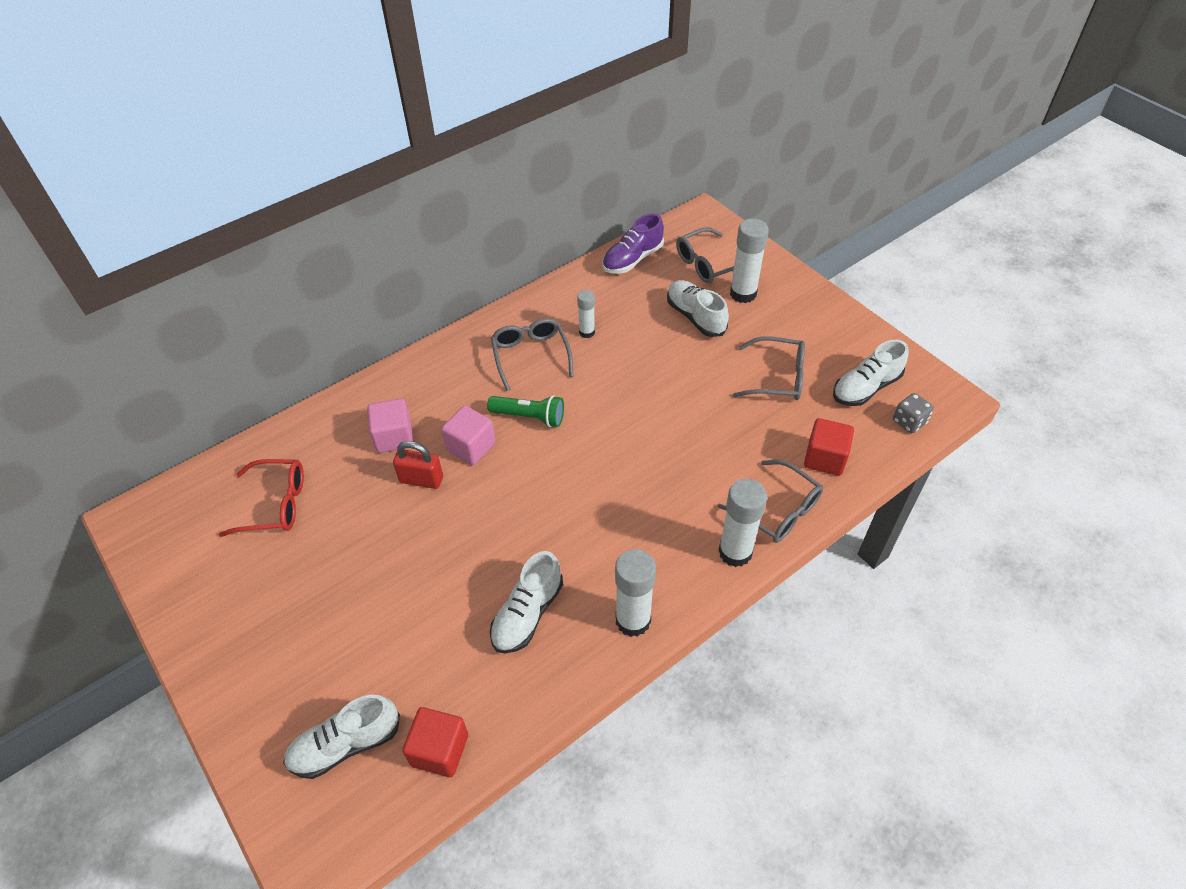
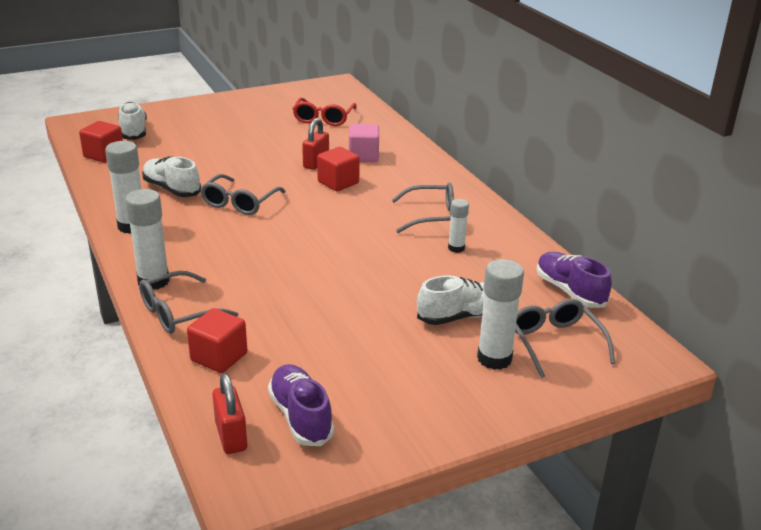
camera: 100 degrees right, 20 degrees down
(471, 447) = (338, 183): pink cube -> red cube
(529, 417) = (358, 209): green flashlight -> none
(777, 377) = (346, 353): grey glasses -> grey glasses (239, 203)
(866, 388) = (300, 417): white shoe -> purple shoe
(909, 422) = (231, 436): grey dice -> red padlock

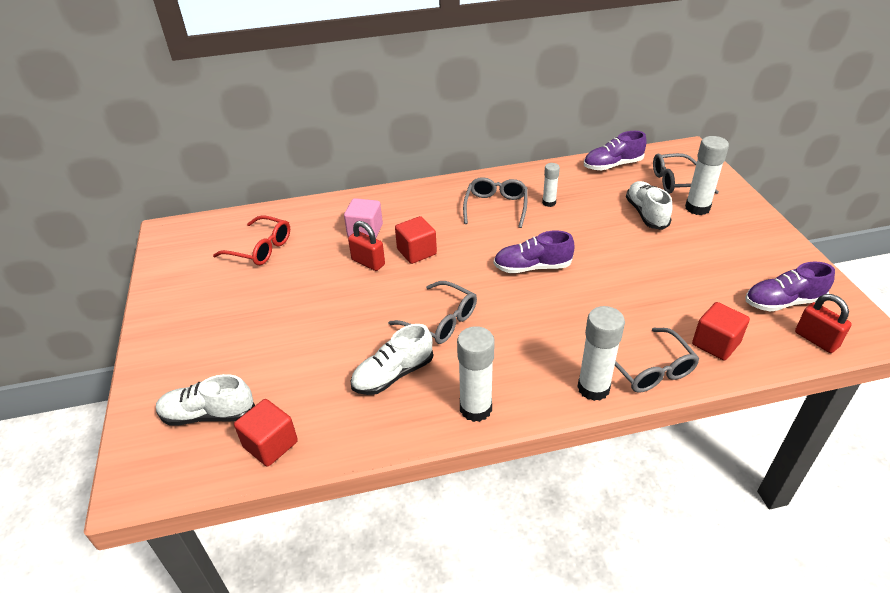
camera: 75 degrees left, 10 degrees up
(231, 436) = (816, 340): red padlock -> red padlock turned 60 degrees clockwise
(329, 243) = (532, 267): none -> purple shoe

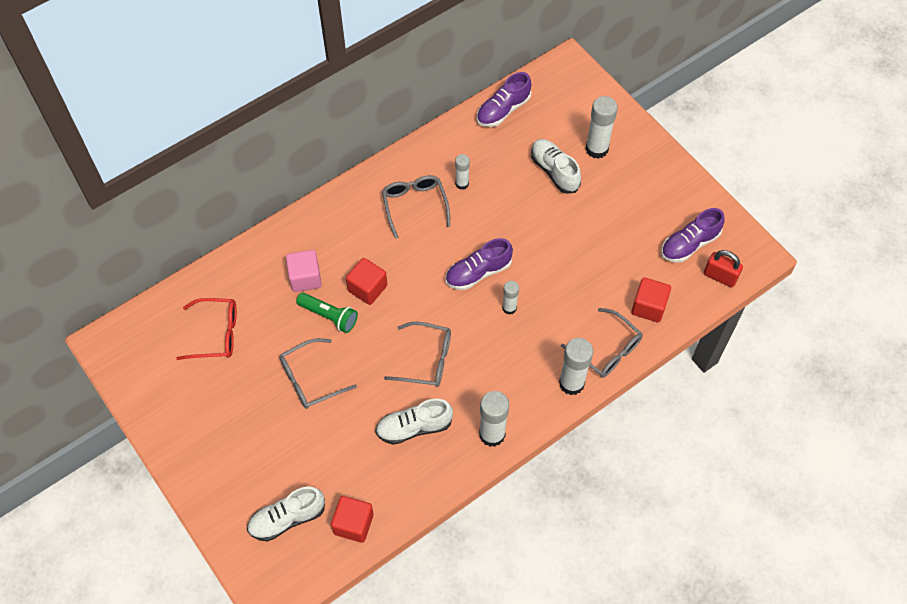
camera: 25 degrees left, 20 degrees up
(368, 262) = (329, 316): red padlock -> green flashlight
(393, 374) = (414, 427): white shoe -> white shoe turned 45 degrees clockwise
(551, 302) = (509, 308): none -> white glue stick
(675, 182) = (568, 117): grey glasses -> grey glasses (310, 379)

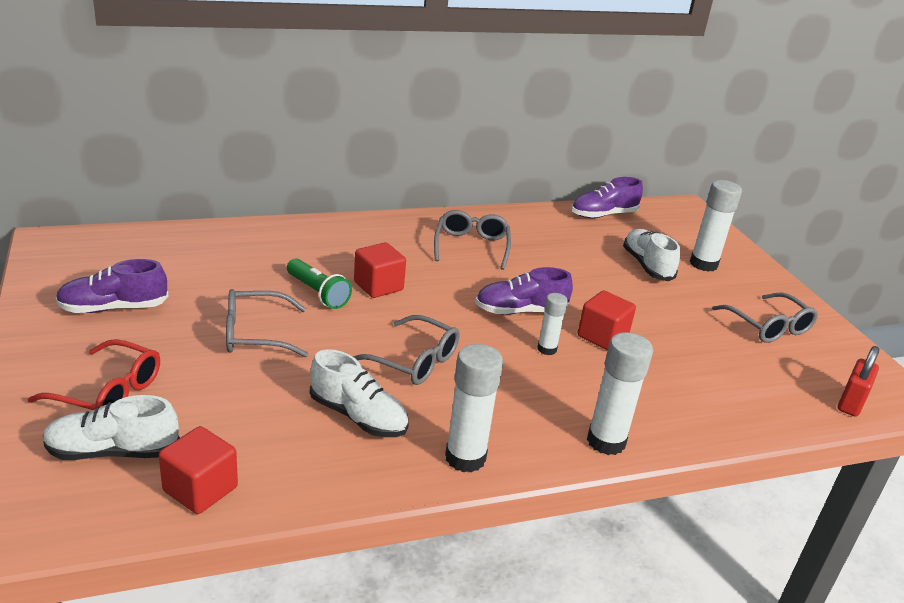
camera: 15 degrees right, 30 degrees down
(216, 334) = (177, 269): red glasses -> red glasses (109, 392)
(305, 278) = (312, 260): pink cube -> none
(414, 427) = (358, 416): white shoe -> white shoe turned 150 degrees counterclockwise
(462, 184) = (534, 246): white glue stick -> none
(607, 350) = (669, 424): grey glasses -> grey glasses (768, 327)
(648, 307) = (741, 401): red cube -> red cube (602, 337)
(689, 244) = (810, 363): purple shoe -> purple shoe (114, 308)
(720, 276) = (850, 403): red padlock -> red padlock turned 75 degrees clockwise

